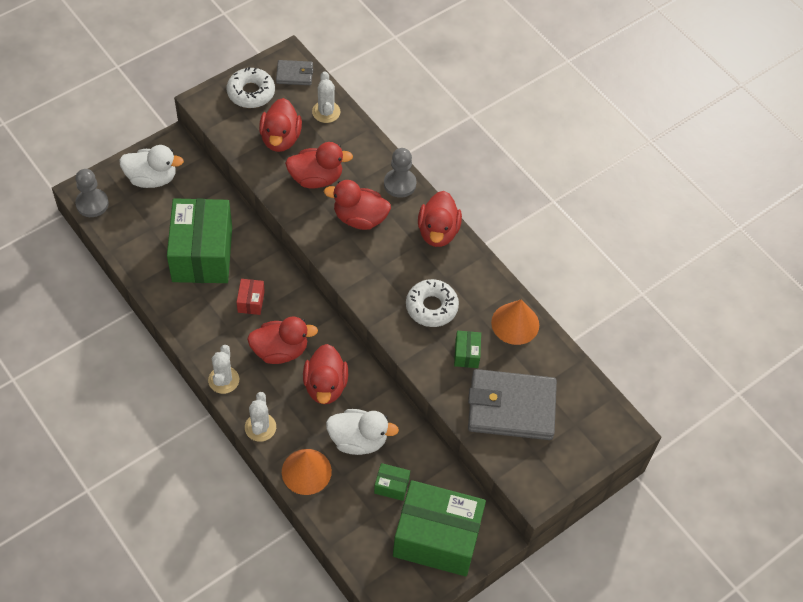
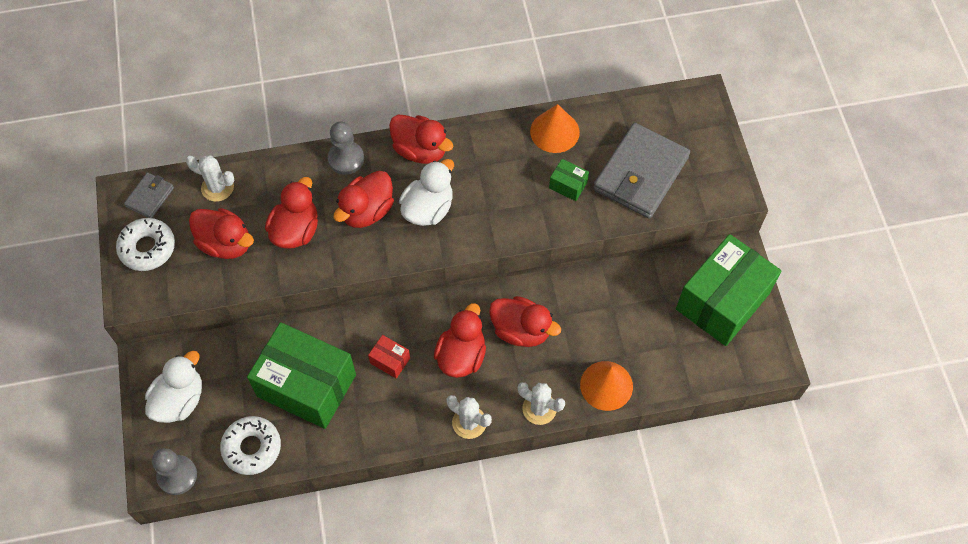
camera: 60 degrees left, 5 degrees up
(358, 440) = (593, 325): white duck -> white duck (428, 209)
(391, 486) = (654, 317): green box -> none
(431, 307) = (502, 192): white donut -> white donut (252, 448)

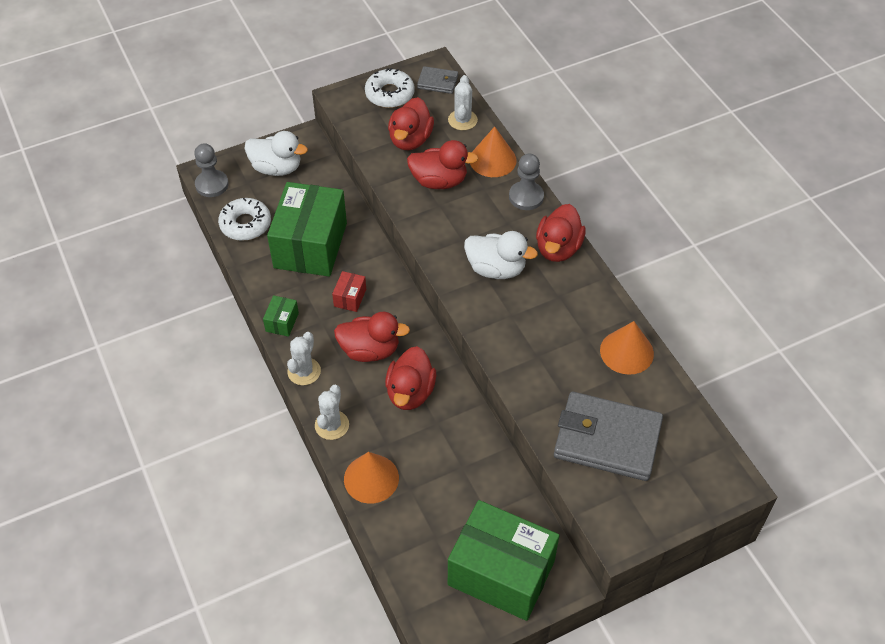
camera: 75 degrees right, 10 degrees down
(285, 174) = (492, 160): none -> orange cone
(367, 211) = (476, 225): red duck -> none
(568, 185) = (566, 376): green box -> green box (282, 322)

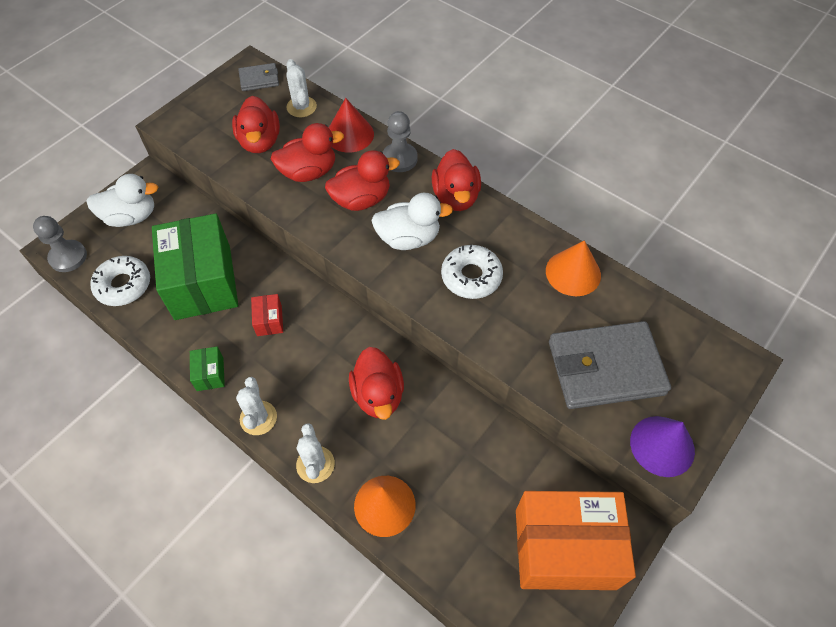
camera: 25 degrees left, 5 degrees up
(370, 350) = (316, 367): red duck -> red duck (361, 199)
(389, 94) = (217, 105): white donut -> white donut (471, 276)
(492, 160) = (349, 134): orange cone -> red cone
(501, 573) = (565, 548): green box -> orange box
(618, 518) = (662, 446): none -> purple cone

